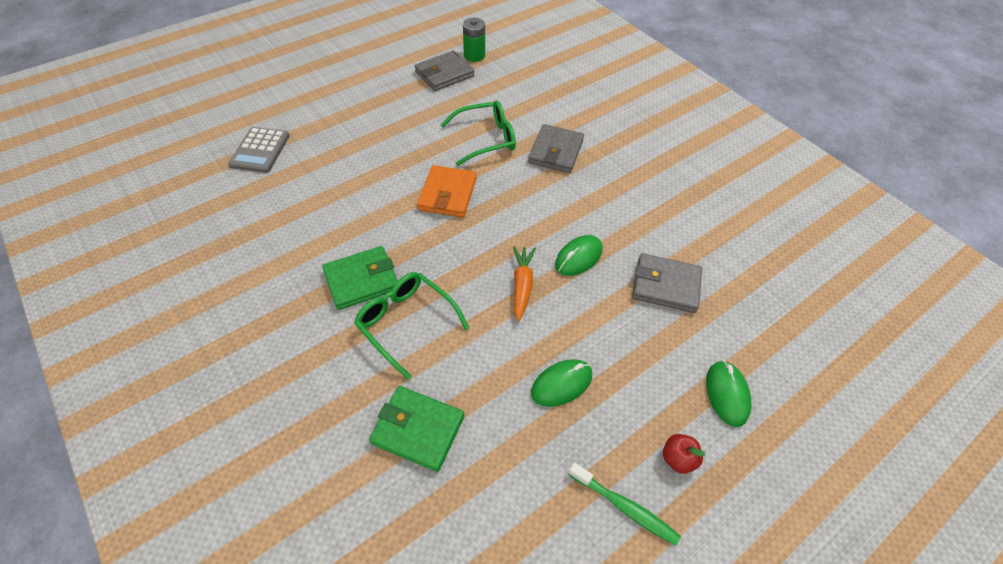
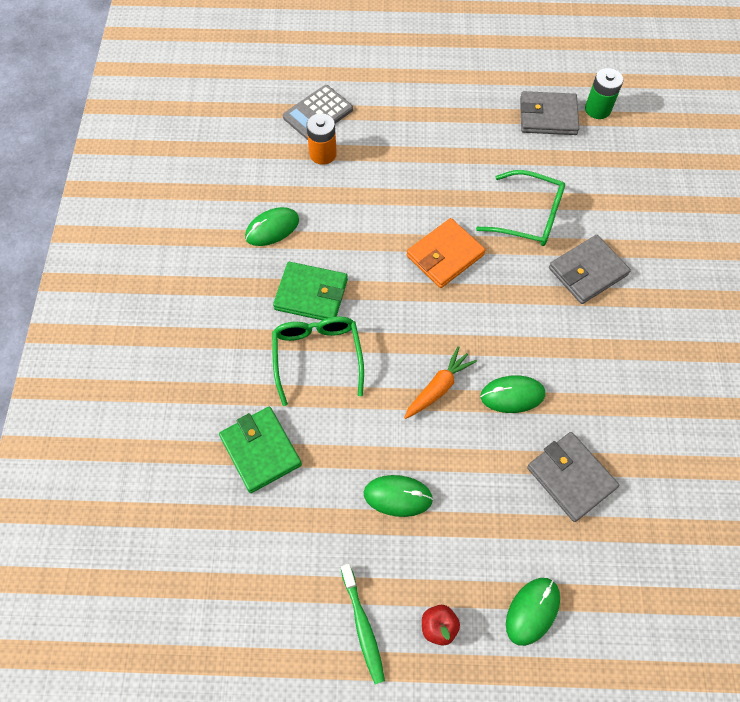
camera: 40 degrees right, 10 degrees up
(285, 251) = (272, 228): none -> green mouse
(288, 176) = (323, 154): none -> orange battery

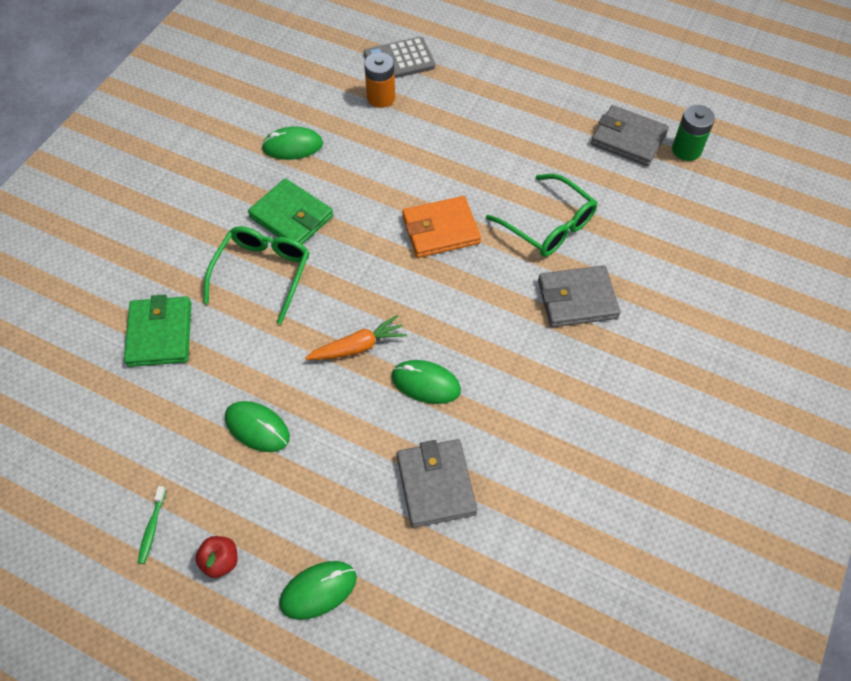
camera: 25 degrees right, 5 degrees down
(363, 626) = (152, 528): green toothbrush -> green toothbrush, size x0.64

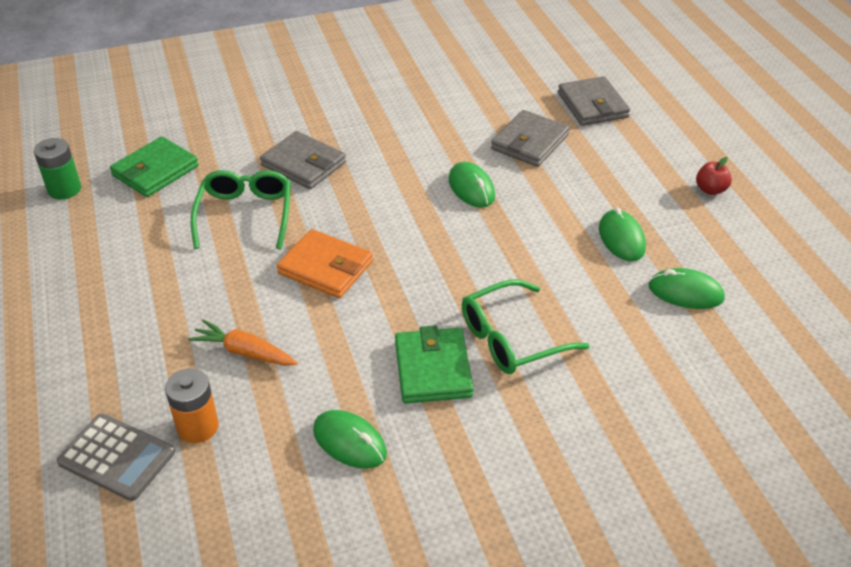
camera: 135 degrees left, 15 degrees down
(152, 528) = (749, 232): green toothbrush -> none
(160, 334) = (649, 351): green wallet -> green wallet (155, 171)
(318, 590) = (656, 144): green mouse -> green mouse (685, 292)
(357, 347) = (493, 237): orange carrot -> orange carrot (244, 352)
(628, 139) = (83, 226): grey wallet -> grey wallet (592, 105)

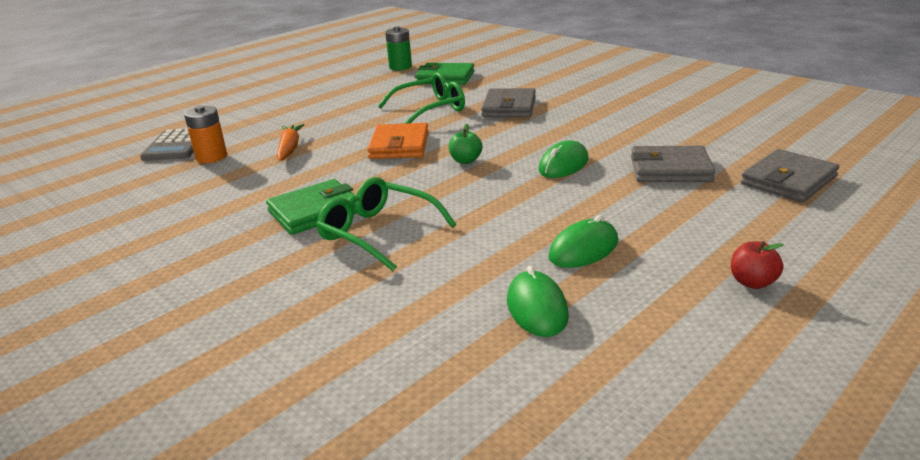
camera: 65 degrees right, 15 degrees down
(349, 442) = (218, 204): green mouse -> none
(408, 238) = (465, 161): none -> green apple

